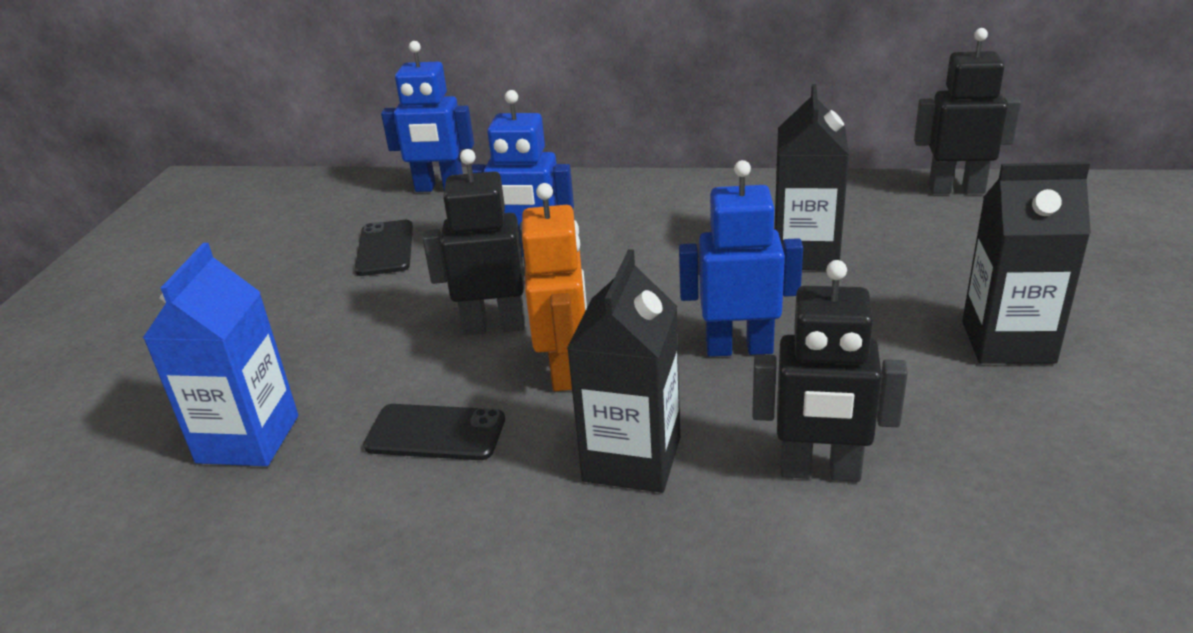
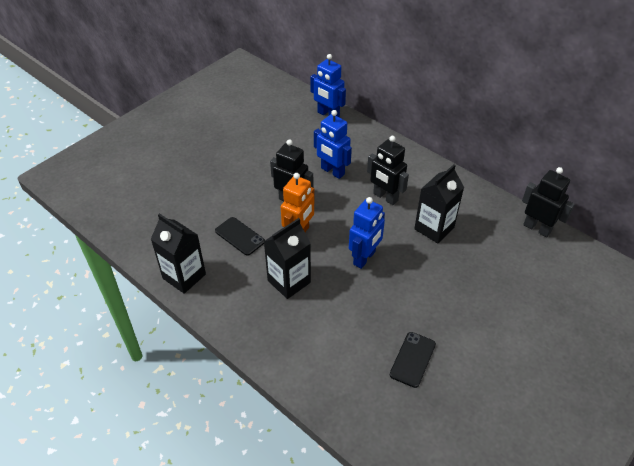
camera: 30 degrees right, 15 degrees up
(248, 439) = (185, 206): blue carton -> none
(385, 248) = (284, 140): black phone -> black phone (413, 359)
(739, 348) = (364, 258): blue robot -> blue robot turned 90 degrees clockwise
(820, 471) = (341, 320): black robot -> black robot (385, 197)
(1007, 342) = (462, 311): black carton -> black carton (184, 276)

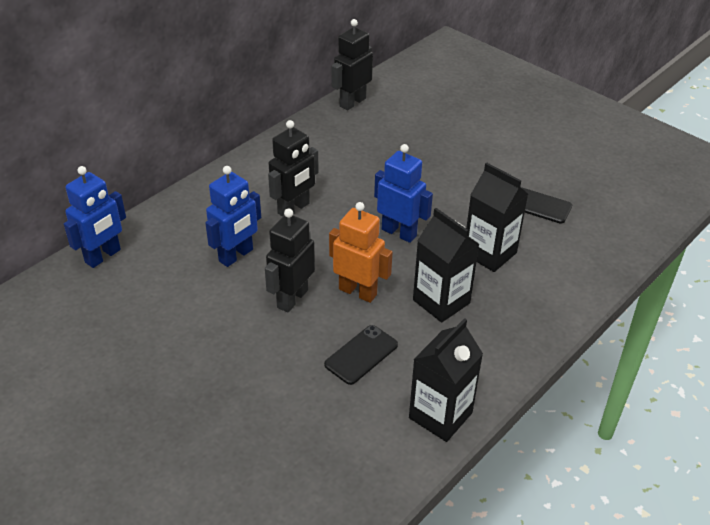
camera: 90 degrees left, 5 degrees down
(434, 228) = (350, 173): black carton -> black carton (489, 253)

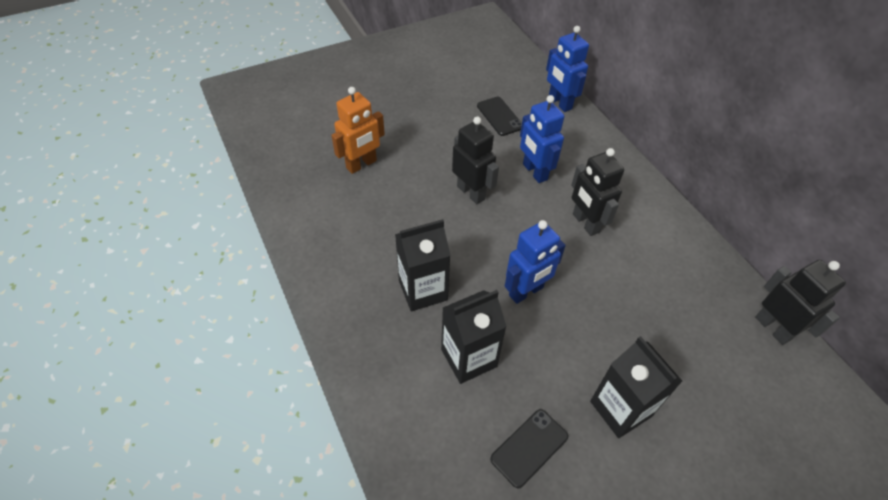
camera: 110 degrees right, 10 degrees up
(358, 292) = (460, 236): orange robot -> orange robot (361, 164)
(361, 355) = (392, 216): black phone -> black phone (499, 116)
(440, 415) = (310, 244): black carton -> black carton (620, 409)

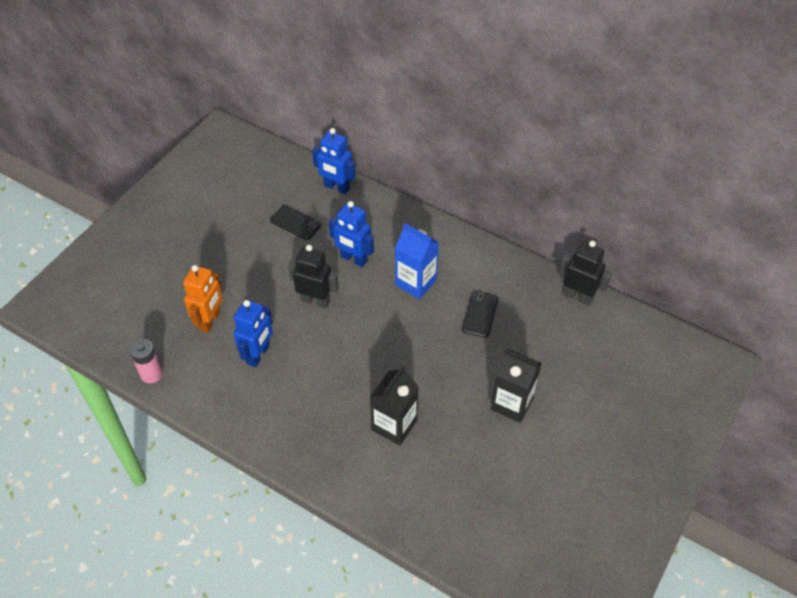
camera: 30 degrees left, 0 degrees up
(277, 185) = (151, 374): none -> pink battery
(423, 290) = (330, 395): black carton -> none
(526, 292) = (404, 357): blue robot -> blue robot (258, 355)
(529, 448) = (469, 460): black phone -> black phone (480, 314)
(585, 223) = (416, 282): black robot -> blue carton

